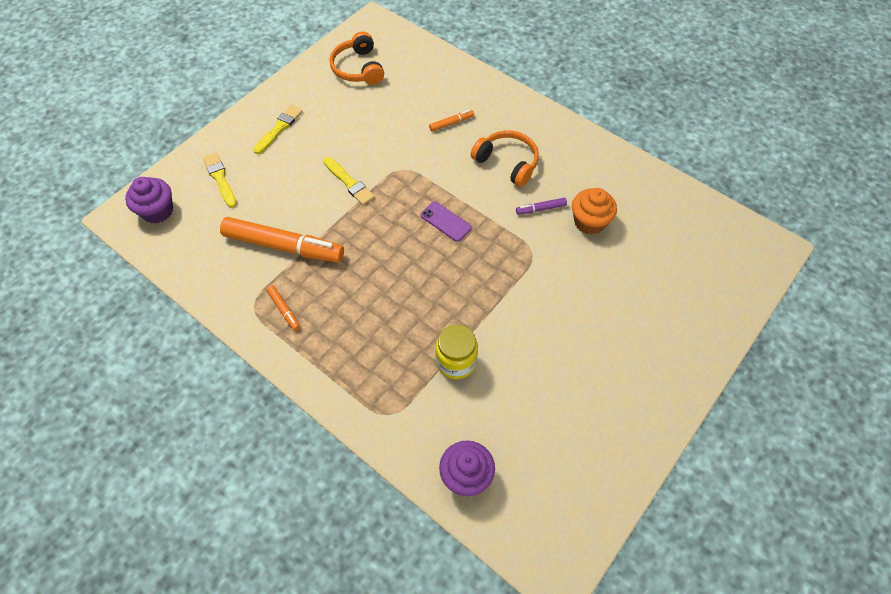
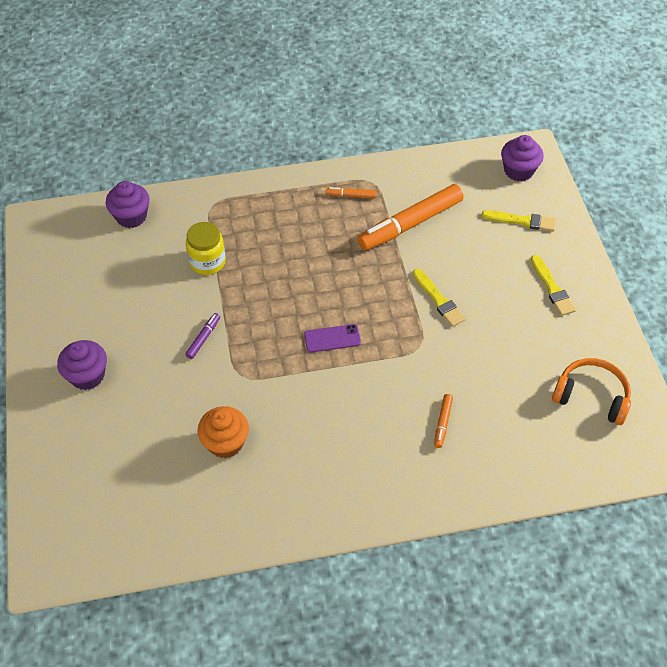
camera: 130 degrees right, 5 degrees down
(349, 183) = (438, 300): yellow brush -> yellow brush turned 120 degrees counterclockwise
(507, 163) = (351, 431): orange headphones -> none
(540, 209) = (276, 417): purple marker -> purple marker (203, 338)
(641, 353) = (87, 376): none -> purple cupcake

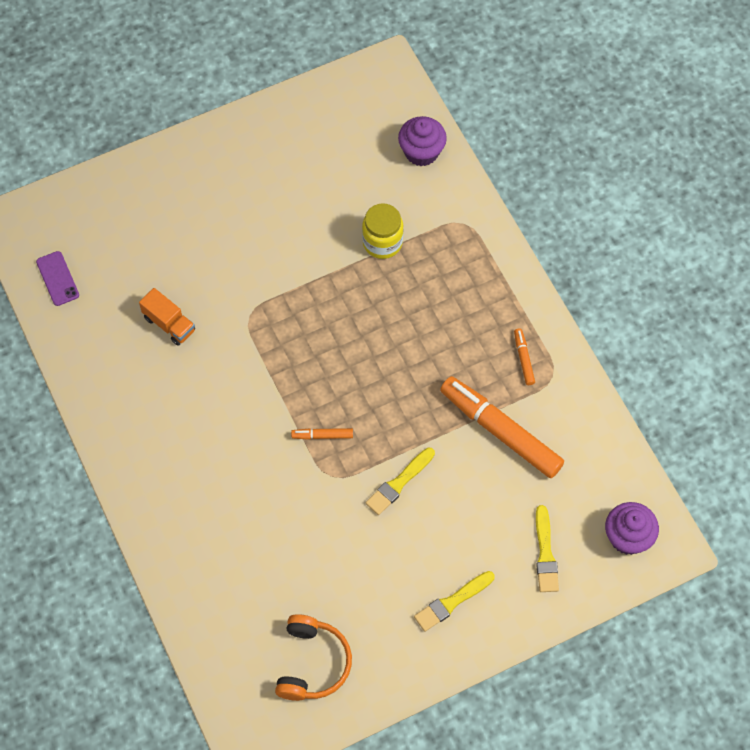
camera: 75 degrees right, 10 degrees up
(87, 376) = (213, 182): purple cupcake -> none
(203, 338) = (284, 268): purple marker -> none
(225, 443) = (169, 324): orange cupcake -> orange truck
(332, 338) = (317, 388): purple phone -> purple phone (58, 278)
(442, 423) = (240, 517): orange marker -> orange marker (322, 435)

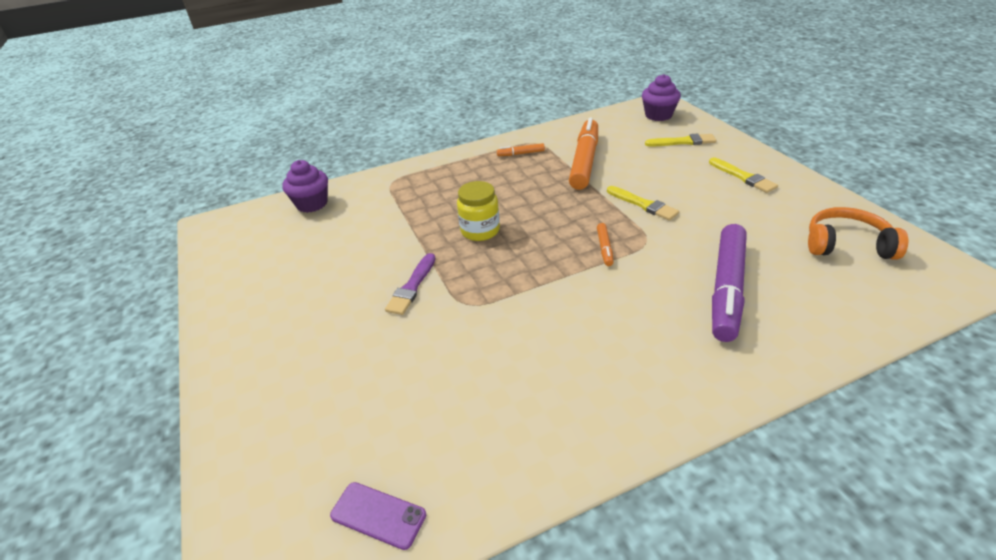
camera: 85 degrees left, 25 degrees down
(58, 278) = (378, 515): purple phone -> purple phone turned 45 degrees clockwise
(169, 324) = (471, 373): orange truck -> none
(253, 533) = (726, 289): none -> purple marker
(275, 269) = (412, 287): none -> purple brush
(382, 242) = (399, 221): yellow jar -> yellow jar (480, 231)
(500, 431) = (584, 161): orange marker -> orange marker turned 150 degrees clockwise

